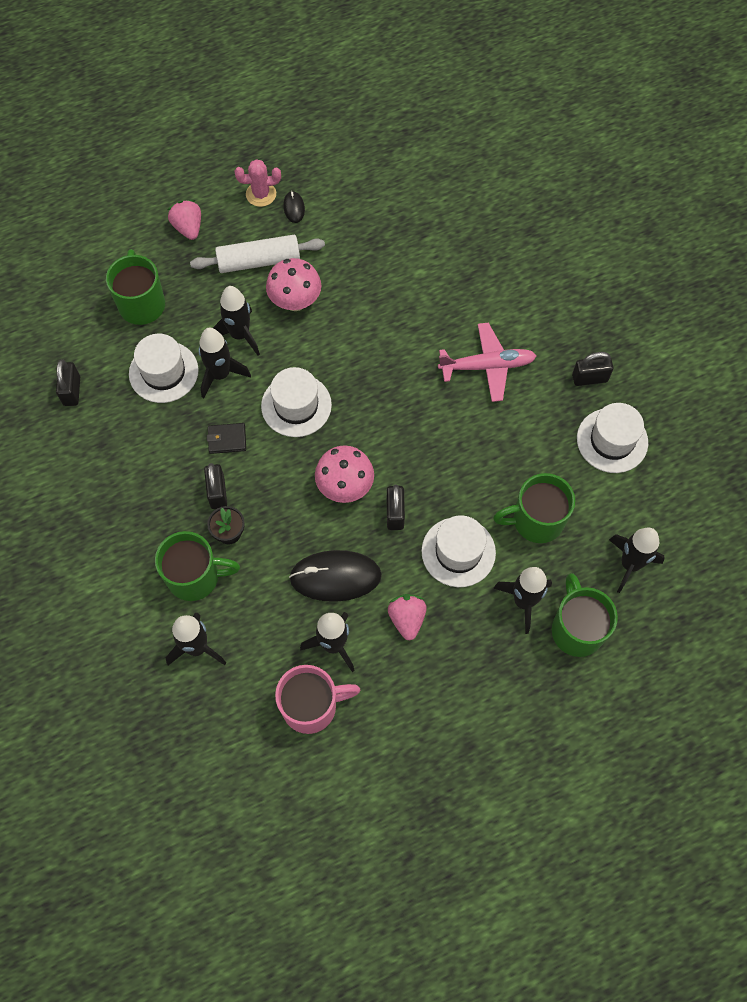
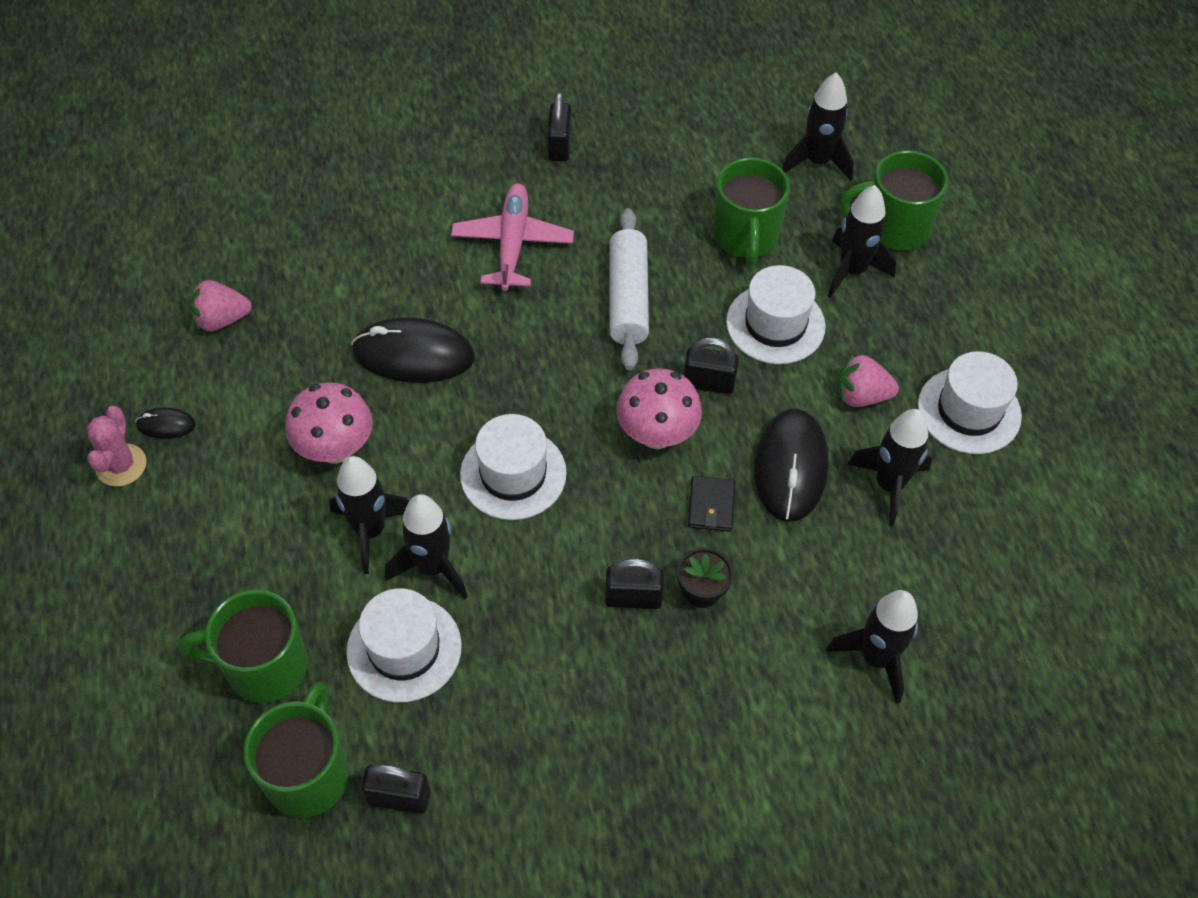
camera: 80 degrees left, 10 degrees down
(188, 228) = (142, 578): pink strawberry -> pink strawberry (221, 319)
(195, 577) = (765, 646): green mug -> green mug (308, 774)
(227, 439) = (547, 573): black wallet -> black wallet (711, 506)
(259, 261) = (245, 486): white rolling pin -> white rolling pin (627, 298)
(311, 706) = (973, 525): pink mug -> none
(377, 327) = (413, 354): none -> black mouse
(612, 440) = (651, 143): white hat -> white hat (969, 411)

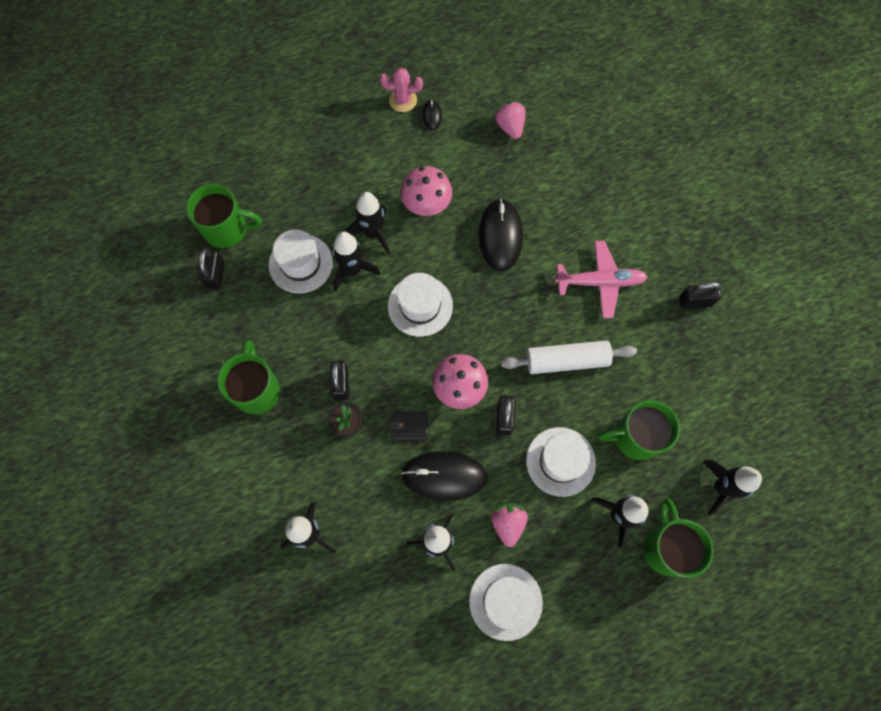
camera: 85 degrees right, 15 degrees up
(264, 667) = (286, 196): green mug -> green mug (257, 389)

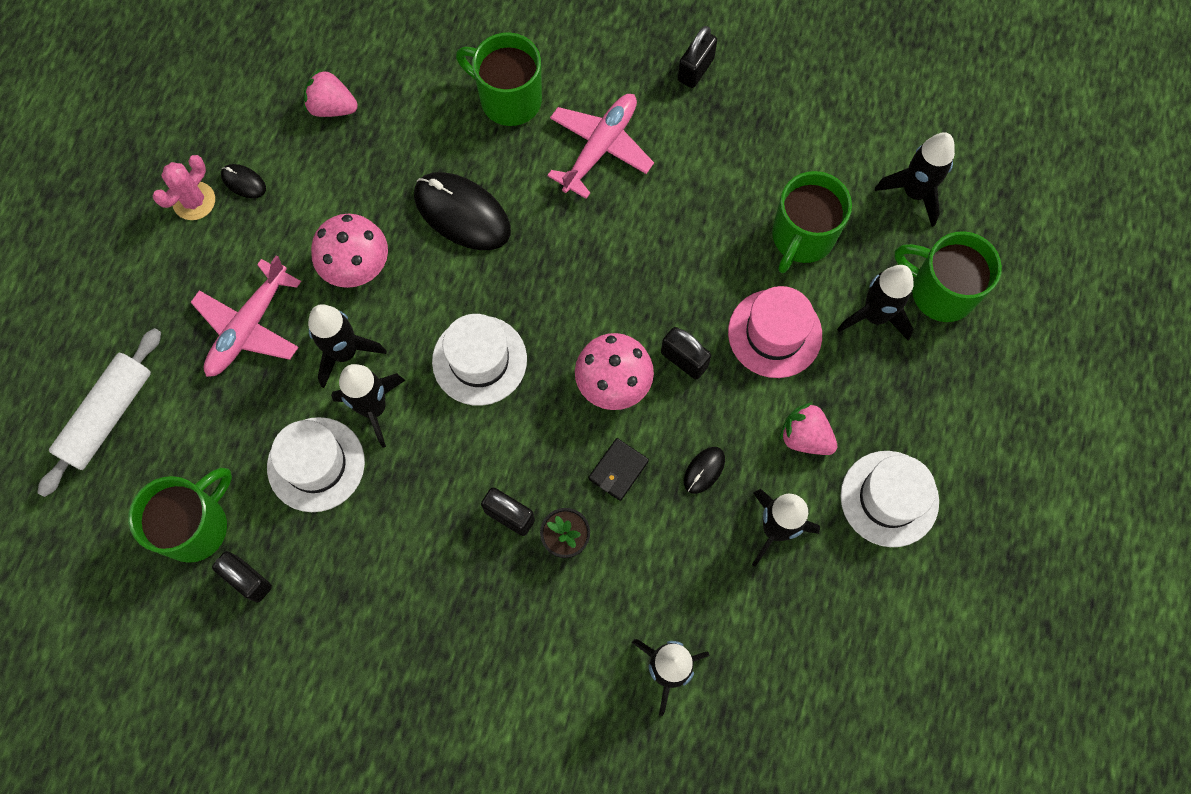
camera: 55 degrees left, 0 degrees up
(257, 389) = (442, 622): green mug -> green mug (508, 99)
(353, 176) = (249, 326): none -> pink plane
(444, 476) = (704, 470): black mouse -> black mouse, size x0.46
(560, 461) = (775, 333): white hat -> pink hat
(566, 360) = (665, 246): white rolling pin -> white rolling pin (108, 415)

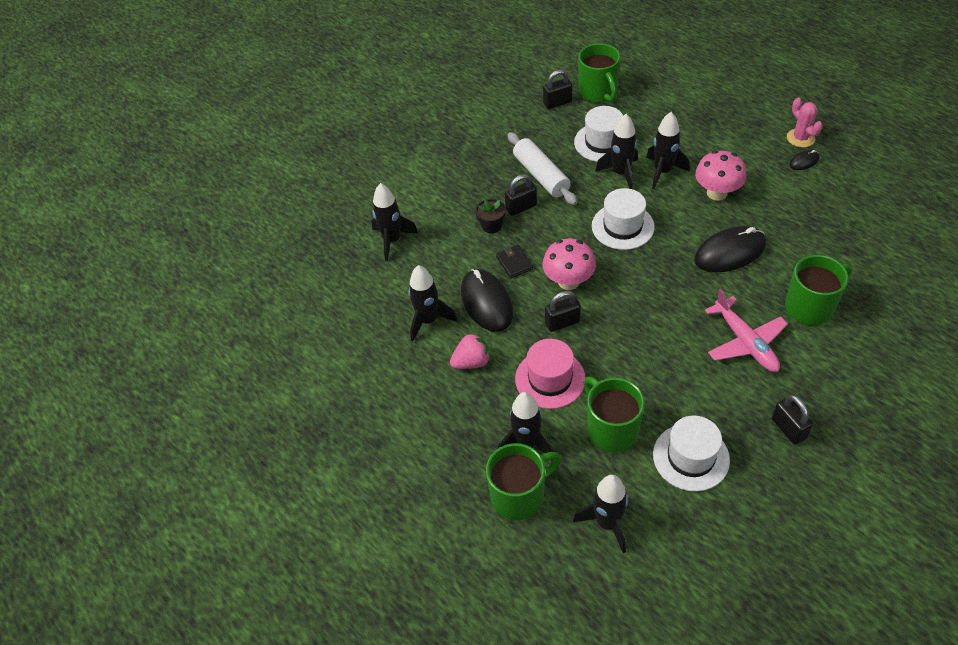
camera: 125 degrees right, 20 degrees down
(108, 415) = (680, 77): white rolling pin -> white rolling pin (541, 175)
(249, 326) = (702, 139): pink plane -> none
(332, 107) = (844, 216): pink strawberry -> none
(704, 470) = (486, 302): black mouse -> black mouse, size x2.15
(889, 498) = (404, 387): white hat -> white hat (691, 457)

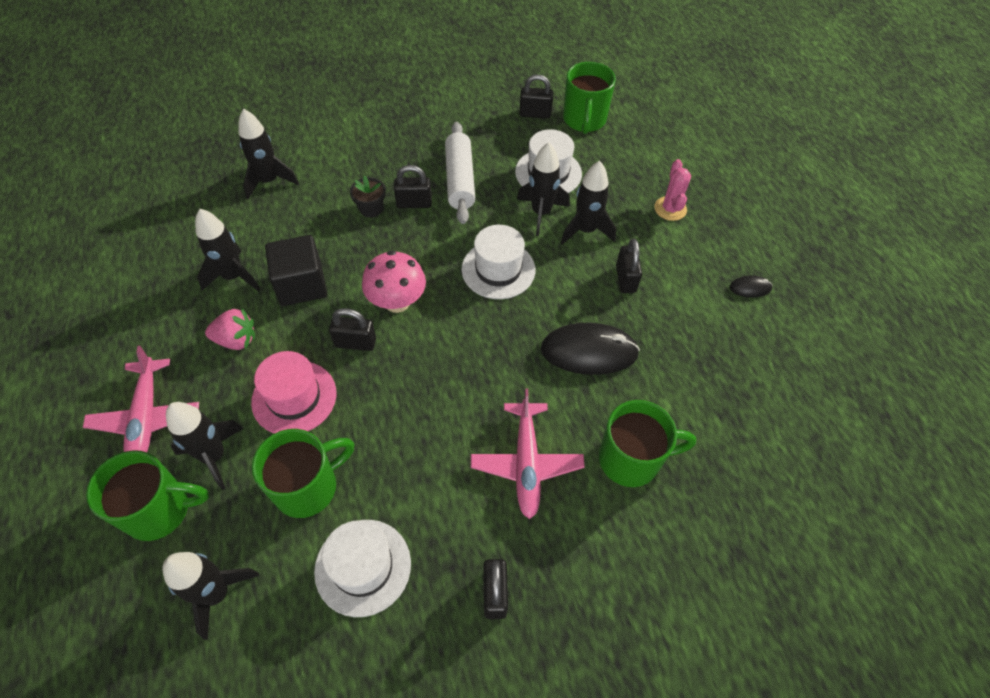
camera: 20 degrees right, 5 degrees up
(453, 444) = (147, 417): none -> pink plane
(486, 302) = (301, 285): black mouse -> black cube
(514, 263) = (361, 257): black wallet -> none
(611, 429) = (308, 487): green mug -> green mug turned 60 degrees clockwise
(716, 193) = (625, 279): pink mushroom -> black padlock
(800, 138) = (765, 260): pink cactus -> pink cactus (670, 209)

